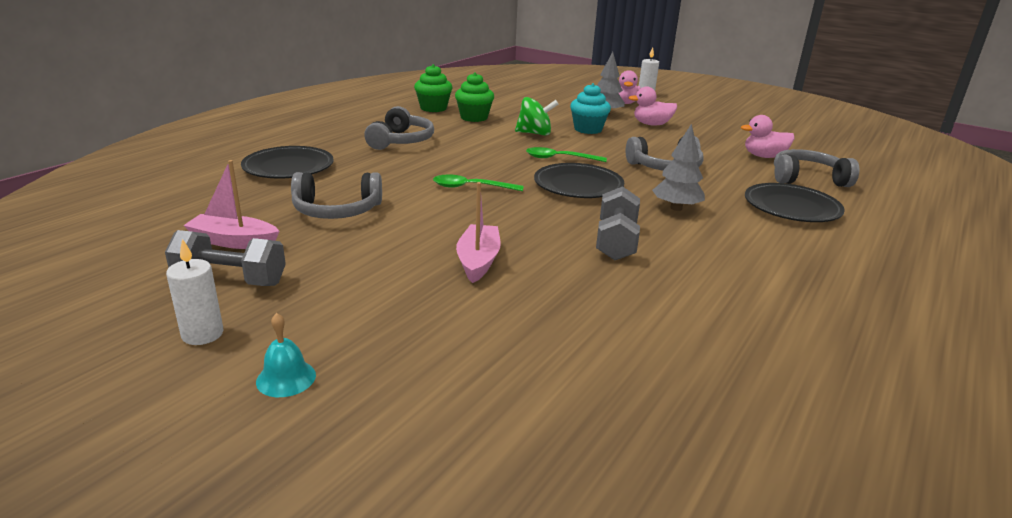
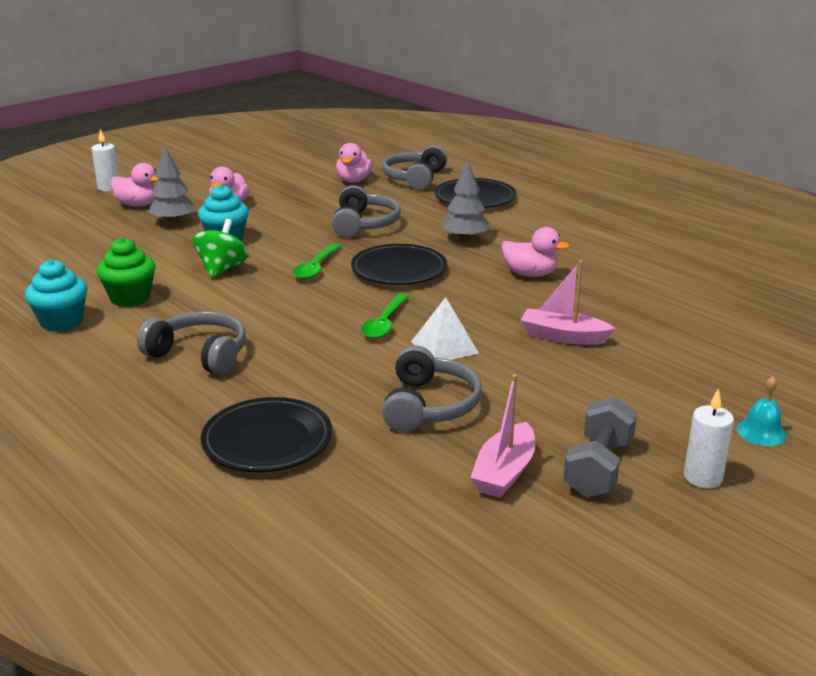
camera: 75 degrees left, 0 degrees up
(433, 108) = (62, 322): green cupcake -> turquoise cupcake
(437, 211) = (444, 347): none -> white pyramid
(615, 242) = (530, 274): grey dumbbell -> pink duck

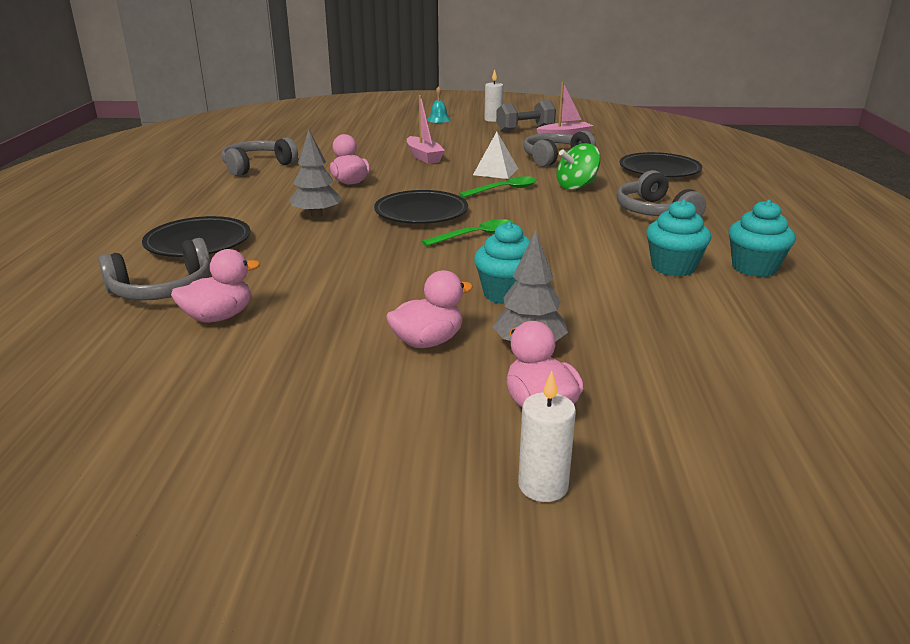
camera: 135 degrees left, 0 degrees up
(130, 298) = (673, 267): green cupcake -> turquoise cupcake
(222, 269) = (557, 263): green spinning top -> green spinning top (576, 186)
(364, 224) = (351, 257): grey headphones -> grey headphones (257, 166)

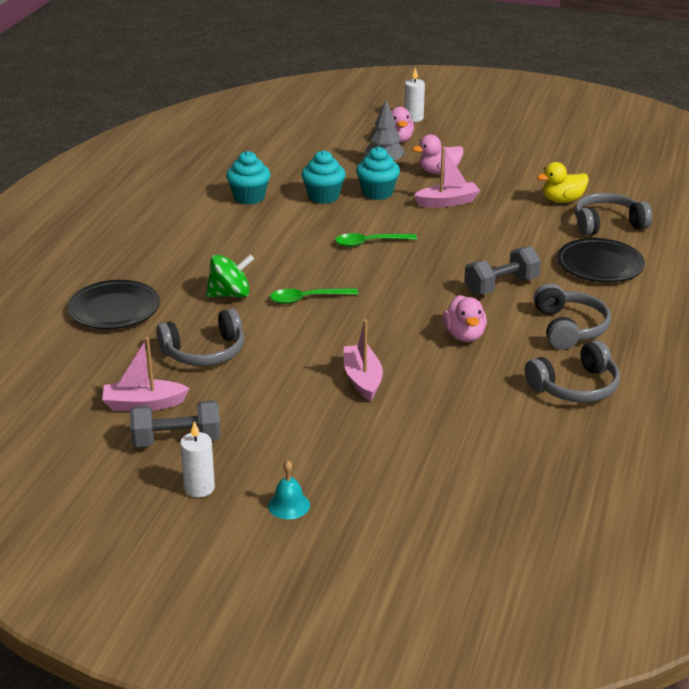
camera: 165 degrees left, 5 degrees up
(219, 317) = (562, 200): pink duck -> yellow duck
(316, 215) = (501, 286): grey tree -> grey dumbbell
(398, 293) = (447, 202): none -> pink boat
(421, 213) = (404, 276): black plate -> none
(495, 171) = (294, 333): white pyramid -> none
(655, 212) = (197, 249): grey headphones -> grey headphones (569, 328)
(754, 268) = (195, 190): turquoise cupcake -> turquoise cupcake (323, 196)

